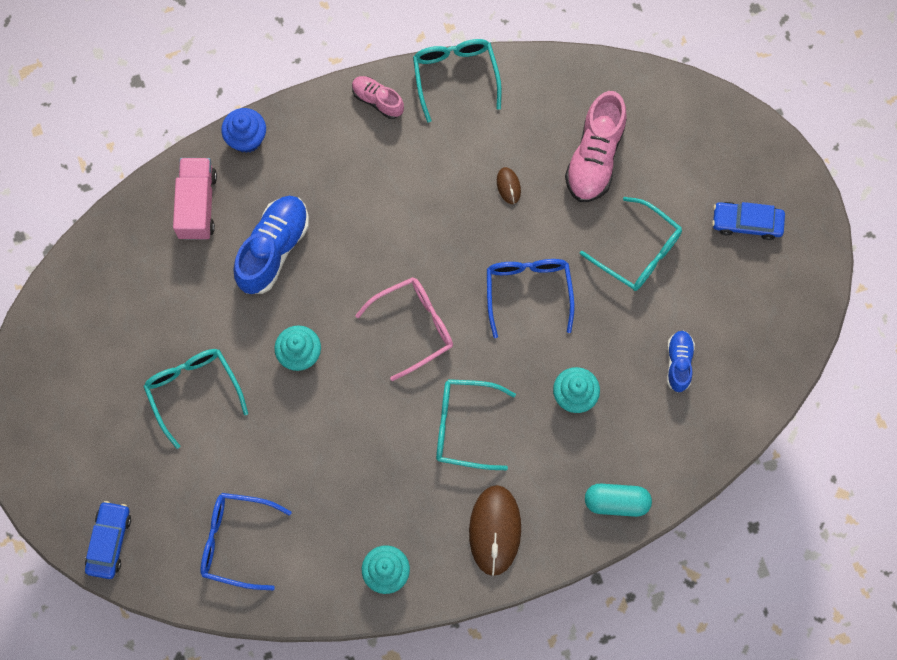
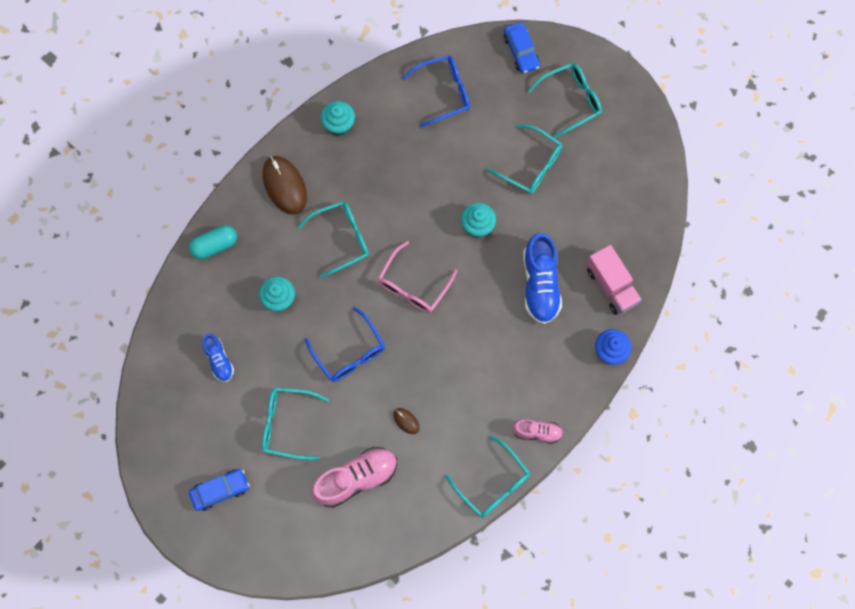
camera: 150 degrees right, 0 degrees up
(95, 444) = (570, 101): none -> turquoise glasses
(595, 157) = (356, 478): pink shoe -> pink shoe turned 75 degrees clockwise

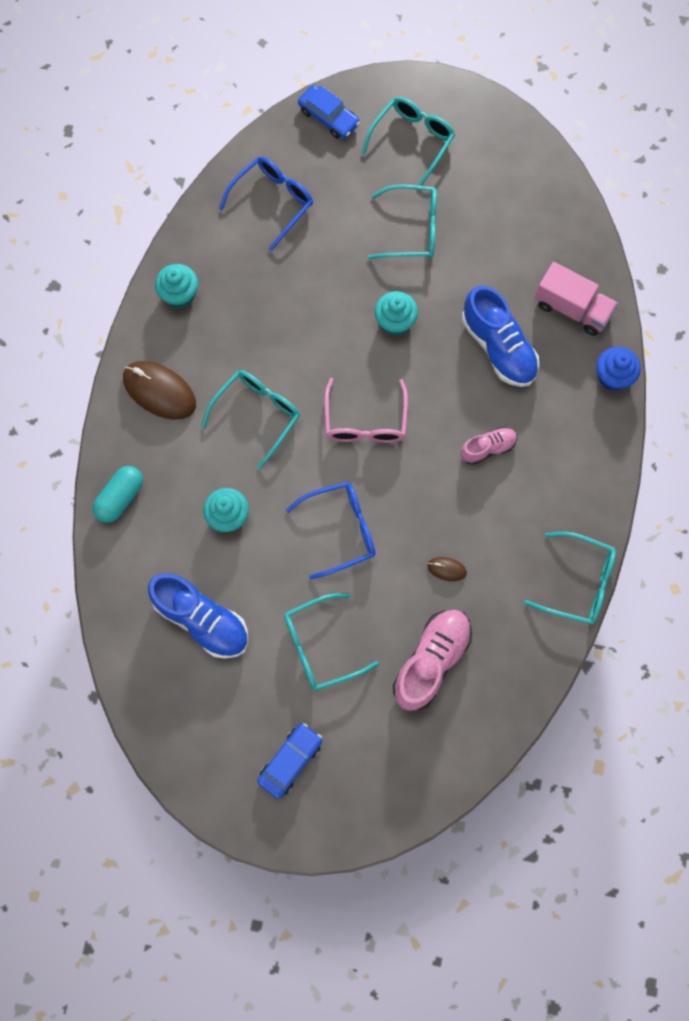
camera: 30 degrees left, 0 degrees up
(219, 360) = (202, 620): blue shoe -> blue shoe, size x1.78
(349, 352) = (340, 530): blue glasses -> blue glasses turned 45 degrees counterclockwise
(537, 432) = (591, 502): pink shoe -> pink shoe (488, 448)

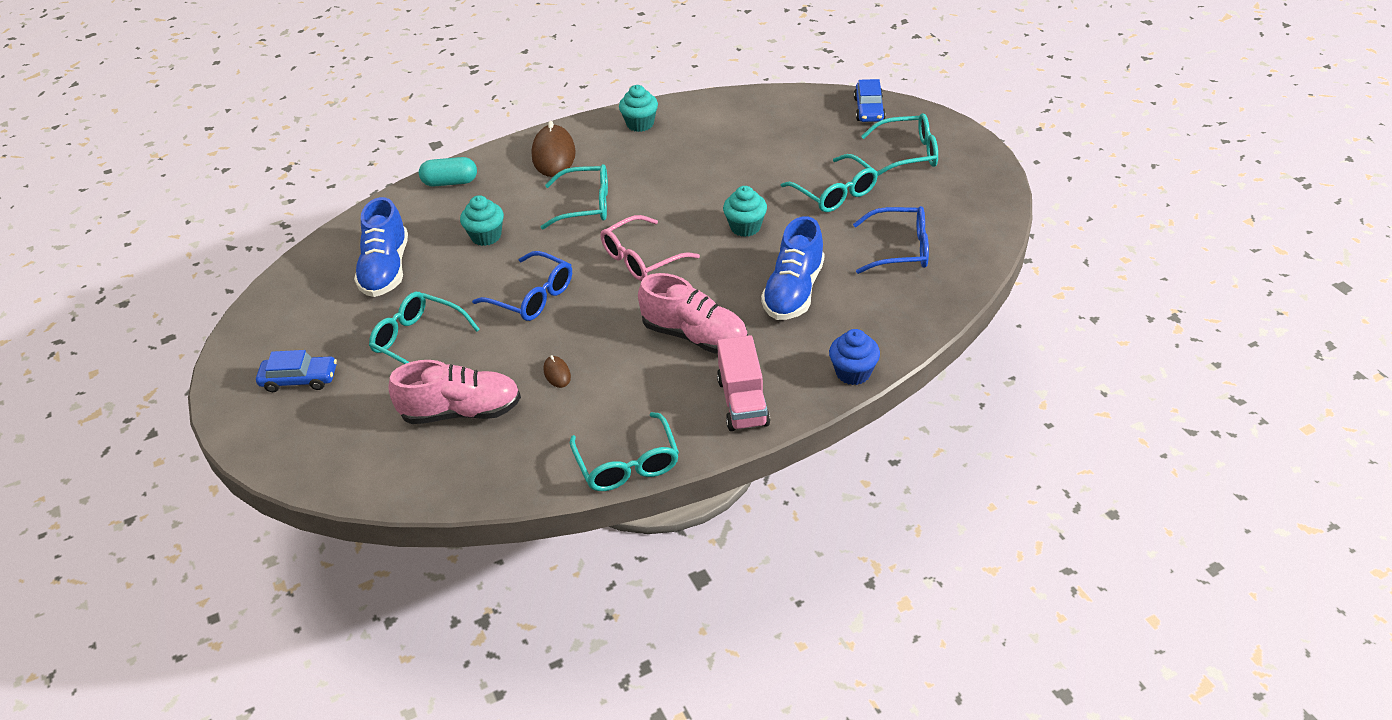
camera: 55 degrees right, 30 degrees down
(272, 202) = (765, 122): blue glasses -> blue glasses (899, 249)
(488, 448) = (695, 336): pink shoe -> pink shoe, size x1.78
(572, 308) = (884, 312): pink truck -> pink truck (743, 402)

